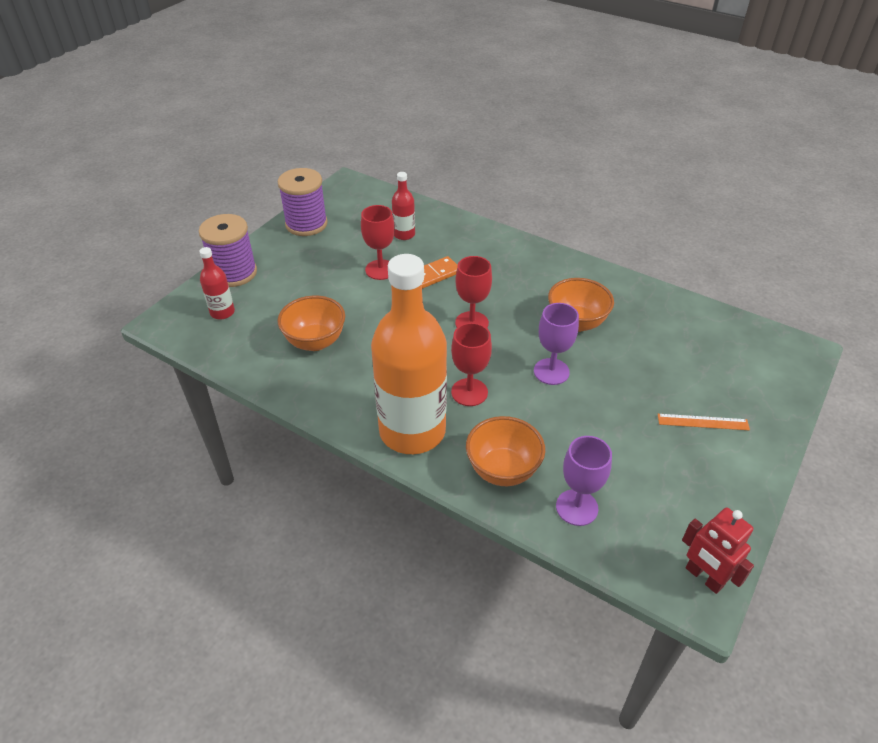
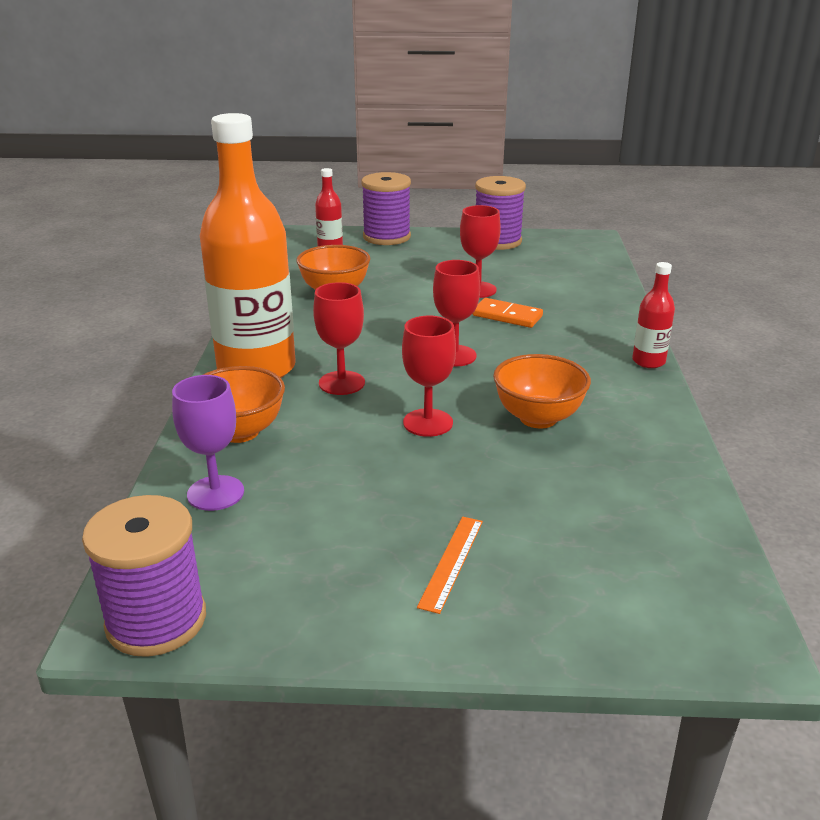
camera: 60 degrees right, 15 degrees down
(404, 234) = (551, 284): red bottle -> red bottle (648, 361)
(551, 371) = (428, 423): purple goblet -> red goblet
(703, 422) = (451, 562): orange ruler -> orange ruler turned 45 degrees clockwise
(704, 577) = (156, 620): red robot -> purple spool

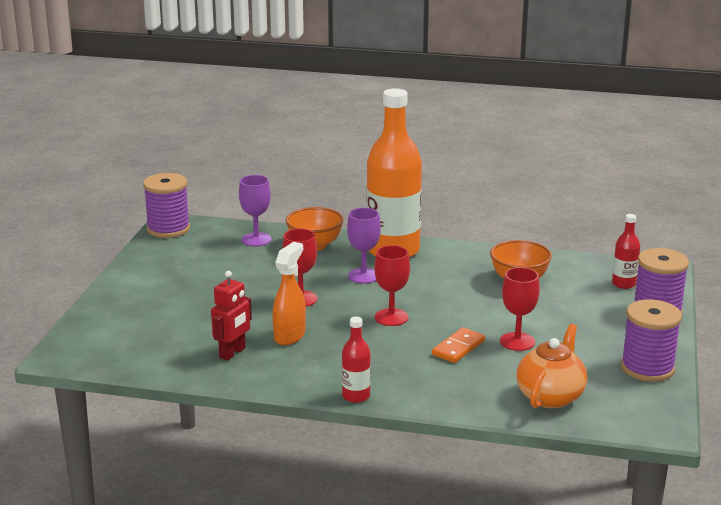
camera: 100 degrees right, 5 degrees down
(341, 383) = (363, 276): red goblet -> purple goblet
(451, 562) = (164, 292): orange ruler -> none
(538, 418) = (290, 336): orange bowl -> orange spray bottle
(574, 274) = (550, 396): none -> orange teapot
(611, 456) = (232, 353): none -> red robot

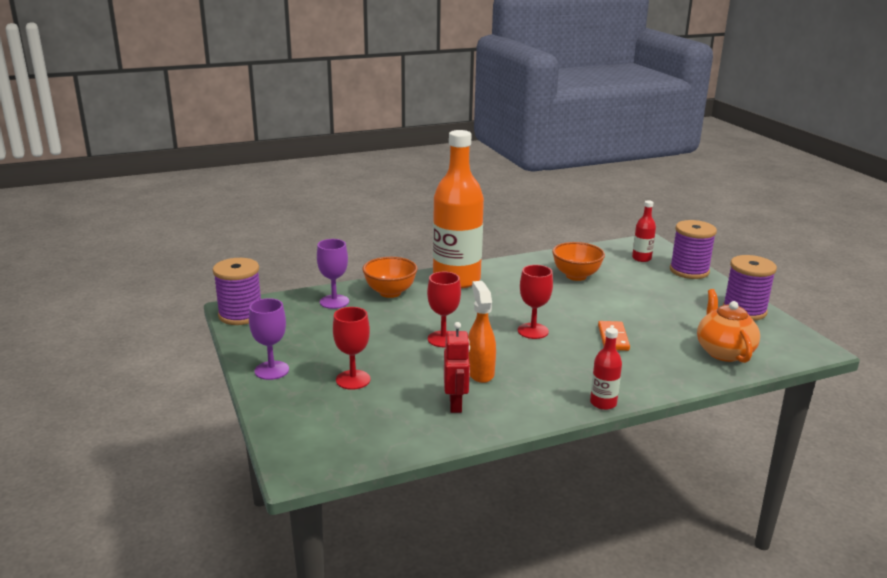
camera: 35 degrees left, 0 degrees up
(363, 276) = (464, 305): purple goblet -> purple goblet (271, 370)
(517, 341) = (642, 320): red goblet -> red goblet (353, 380)

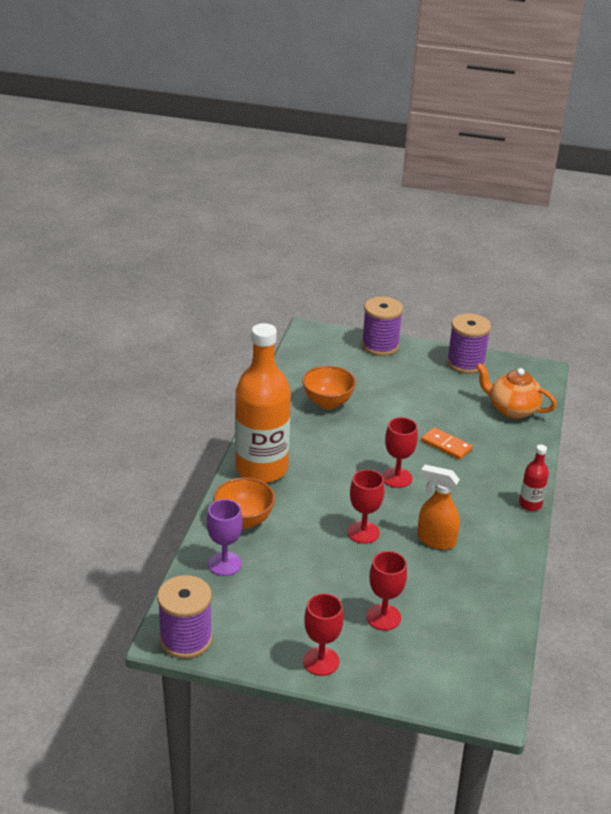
camera: 55 degrees left, 10 degrees up
(271, 370) = (321, 661): purple goblet -> red goblet
(456, 404) = (471, 577): red robot -> none
(641, 258) = (333, 353): red bottle -> none

